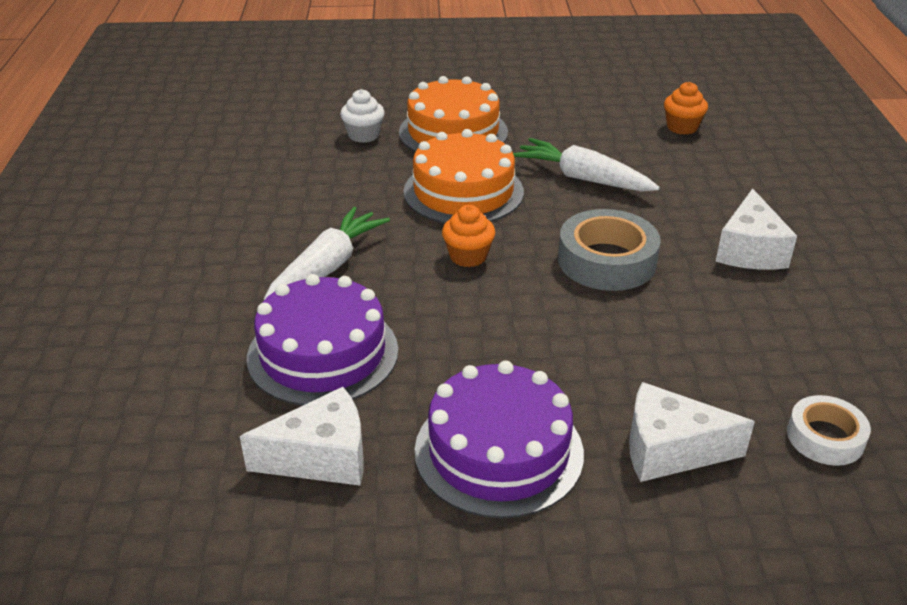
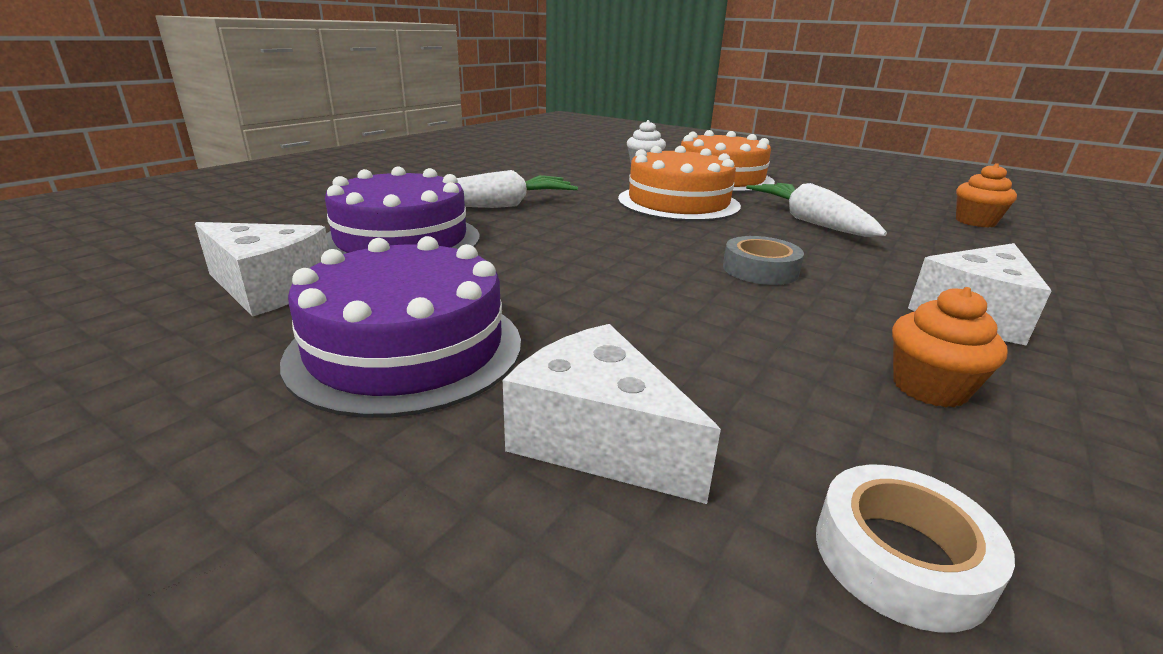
camera: 35 degrees right, 10 degrees down
(468, 256) = (620, 230): orange cupcake -> orange cupcake (929, 388)
(607, 261) = (760, 270): grey tape -> grey tape, size x0.61

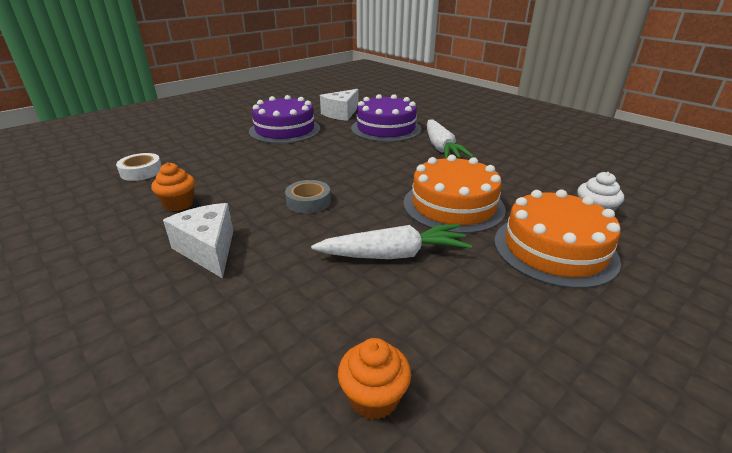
camera: 105 degrees right, 5 degrees up
(598, 439) = (217, 148): white cheese -> none

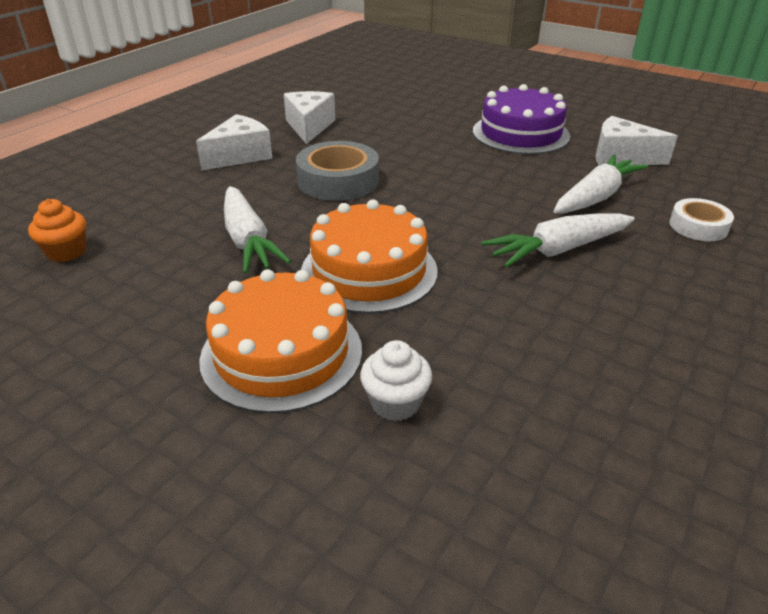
camera: 75 degrees right, 5 degrees up
(141, 171) = (362, 97): white tape -> white tape (698, 226)
(179, 204) = (309, 126): orange cupcake -> white cheese
(308, 202) = (338, 181): grey tape -> grey tape, size x1.64
(386, 128) = (595, 197): purple cake -> white carrot

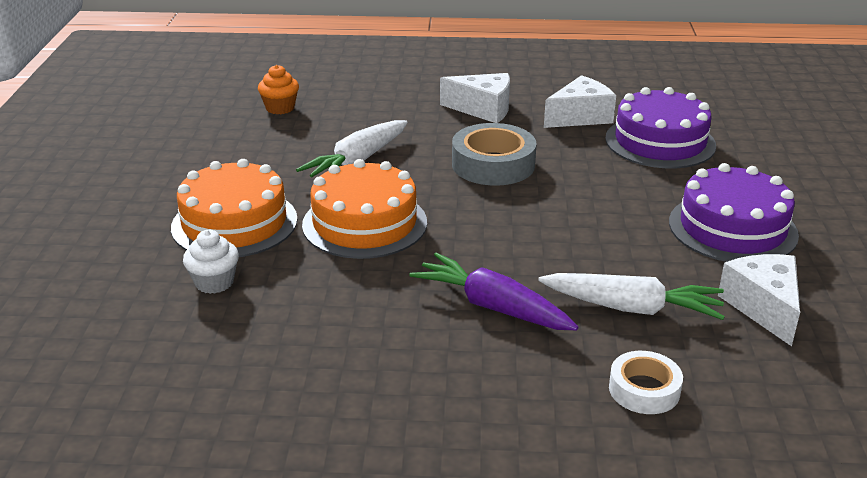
camera: 60 degrees right, 5 degrees down
(383, 115) = (660, 142): none -> purple cake
(558, 250) = (493, 307): white carrot -> purple carrot

